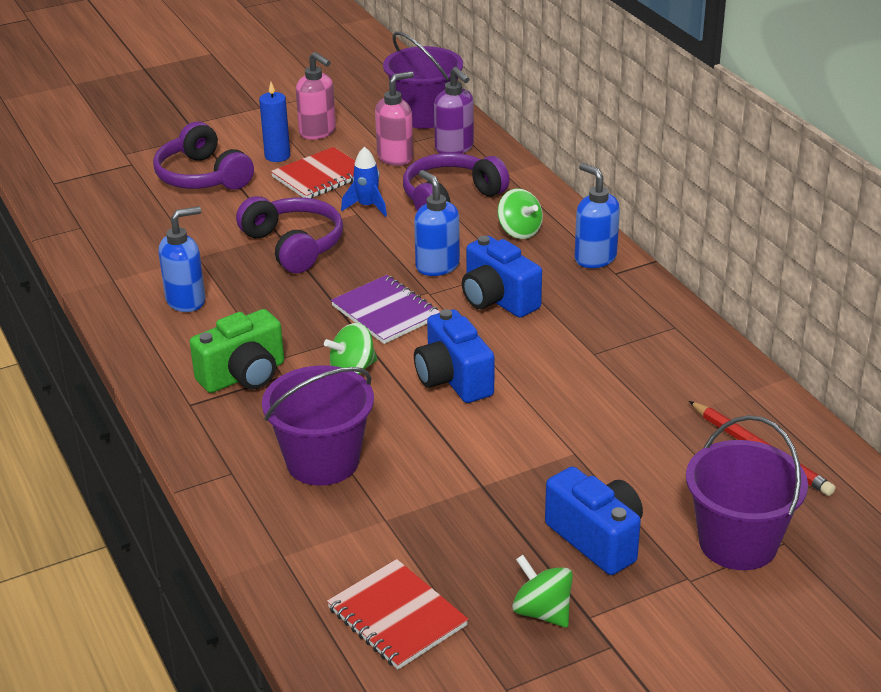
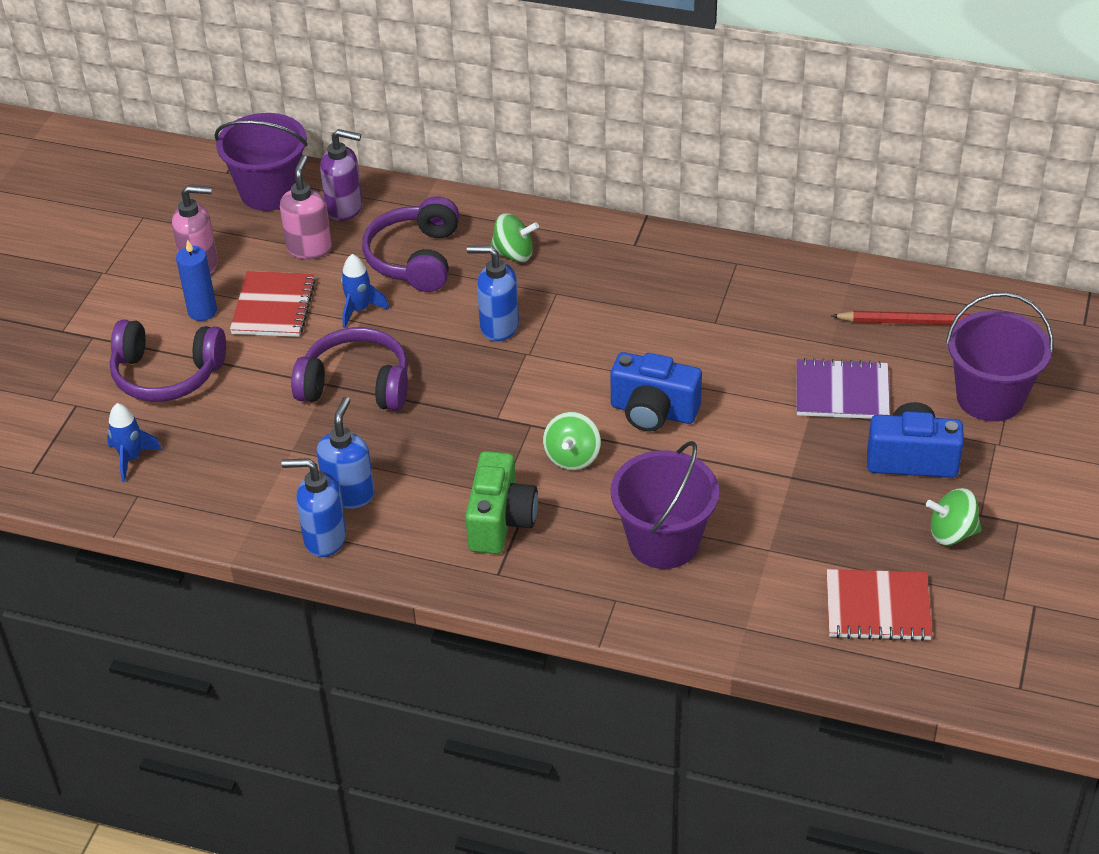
camera: 45 degrees left, 10 degrees up
(110, 207) = (131, 458): none -> blue rocket
(385, 312) = (521, 392): purple notebook -> purple notebook (842, 392)
(497, 300) = (586, 325): blue camera -> none
(594, 258) = (602, 241): blue soap dispenser -> blue soap dispenser (324, 539)

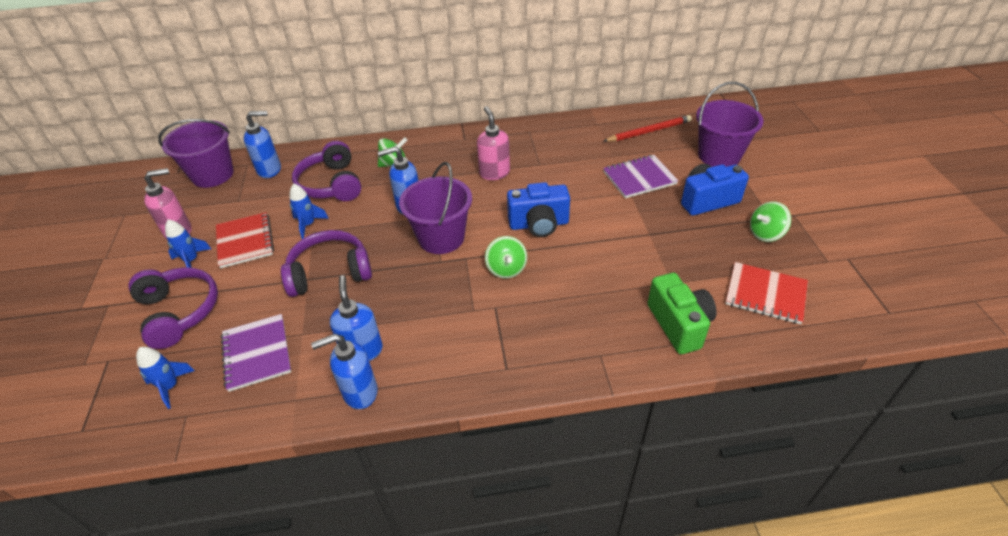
camera: 25 degrees left, 0 degrees up
(167, 374) = (179, 312): purple headphones -> purple headphones turned 105 degrees counterclockwise
(202, 311) = (191, 260): blue candle -> blue rocket
(233, 455) = (257, 353): none -> purple notebook
(309, 248) = (255, 199): pink soap dispenser -> pink soap dispenser (494, 173)
(345, 208) = (270, 170): purple soap dispenser -> blue soap dispenser
(500, 521) = (485, 329): green camera -> green camera (679, 324)
(663, 541) = (603, 302): purple bucket -> purple bucket (441, 238)
(877, 608) = (765, 294): red notebook -> red notebook turned 45 degrees clockwise

